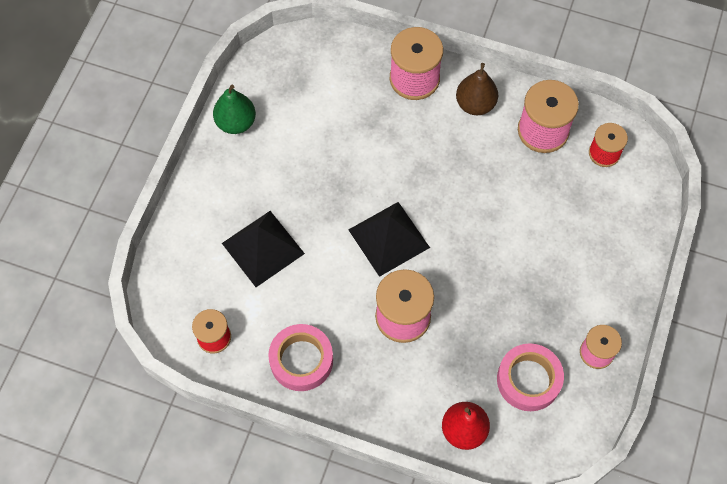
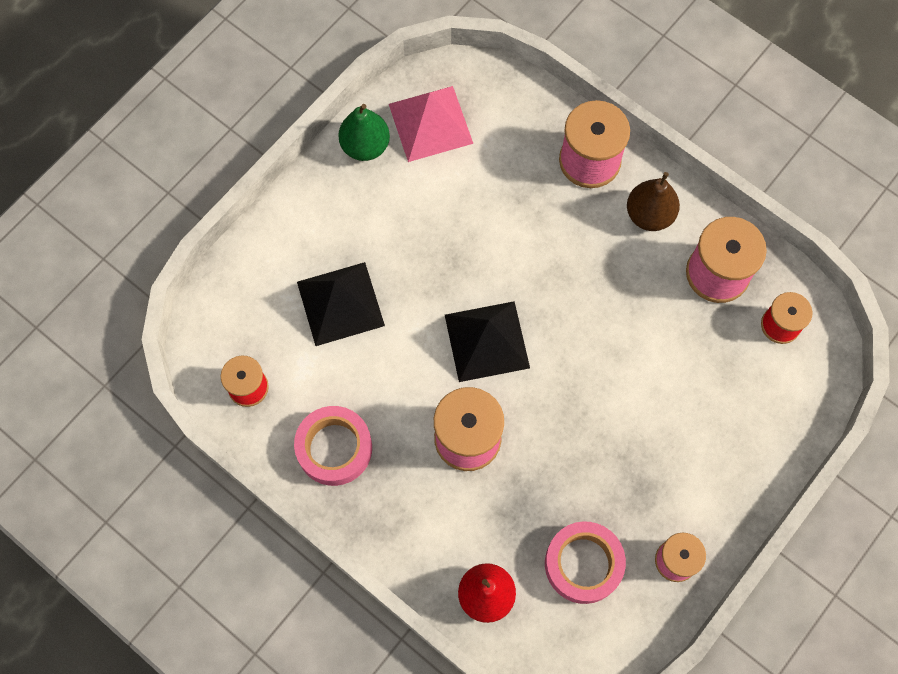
camera: 20 degrees right, 5 degrees up
(281, 89) = (430, 123): none -> pink pyramid

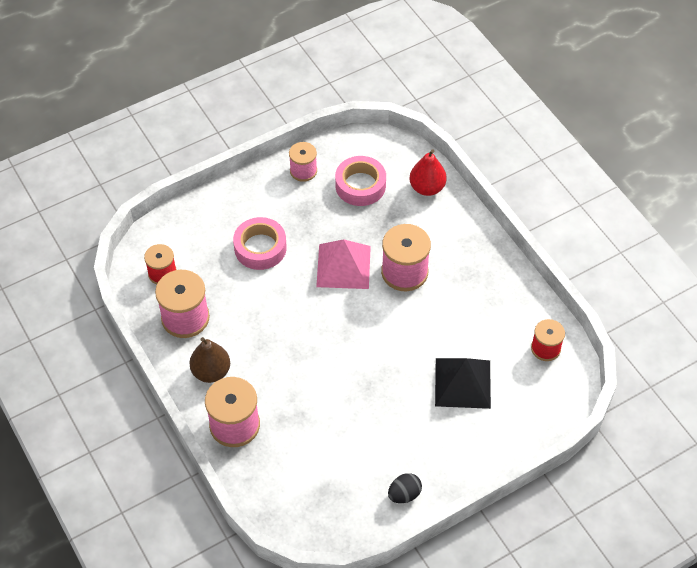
camera: 160 degrees left, 15 degrees down
(334, 448) = (496, 293): pink tape -> pink tape (260, 248)
(365, 146) = (404, 494): green pear -> black egg
(430, 123) = (345, 496): pink pyramid -> pink pyramid (343, 266)
(487, 341) = (367, 326): black pyramid -> none

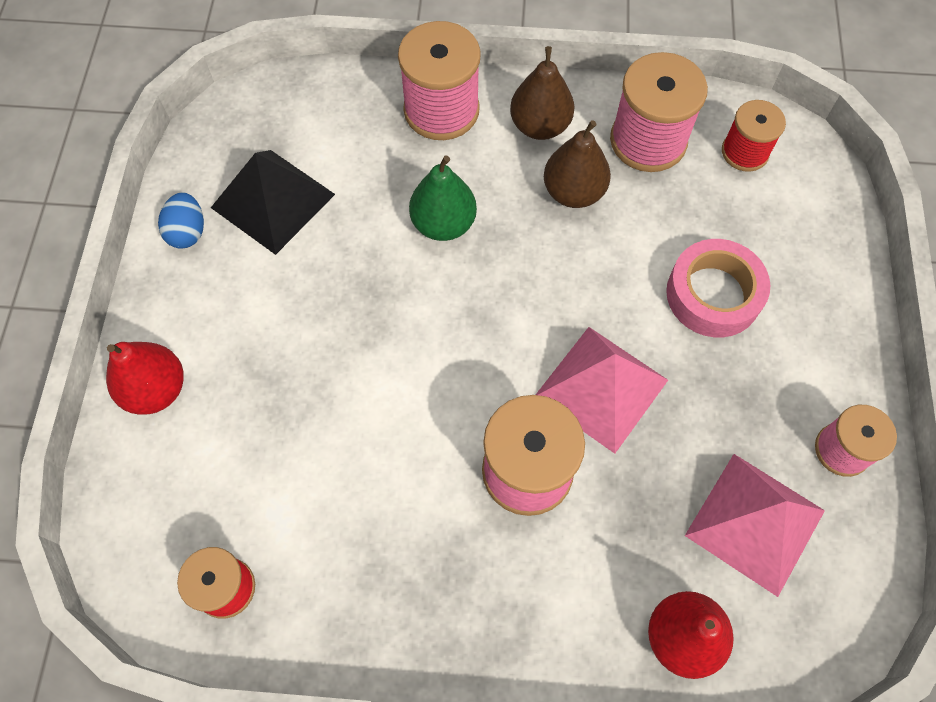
camera: 125 degrees right, 10 degrees up
(243, 333) = (573, 192): none -> brown pear
(306, 379) = (443, 224): none -> green pear
(360, 185) = (755, 522): pink tape -> pink pyramid
(404, 494) = (188, 232): black egg -> blue egg
(462, 383) = (274, 416): black pyramid -> black pyramid (273, 200)
(493, 442) = (156, 390): none -> red pear

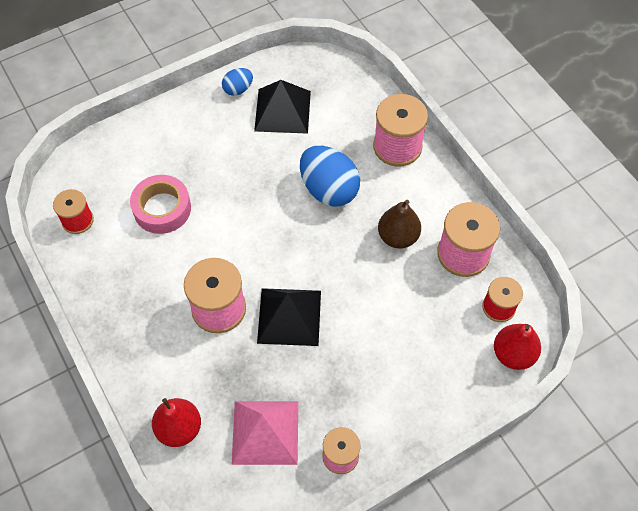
camera: 55 degrees right, 5 degrees down
(156, 390) = (150, 132): red pear -> red pear (513, 354)
(443, 224) = (329, 189): green pear -> blue egg
(540, 126) = (427, 197): brown pear -> none
(601, 388) = (289, 316): pink pyramid -> black pyramid
(713, 294) = (388, 340): pink tape -> pink tape (162, 208)

